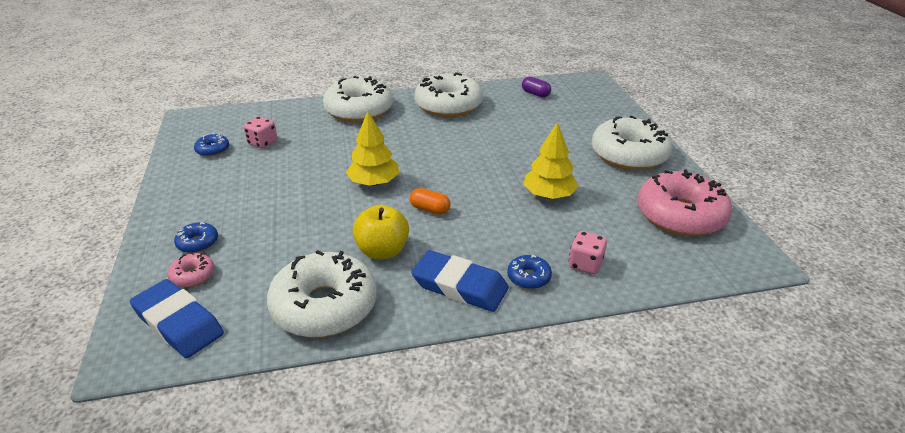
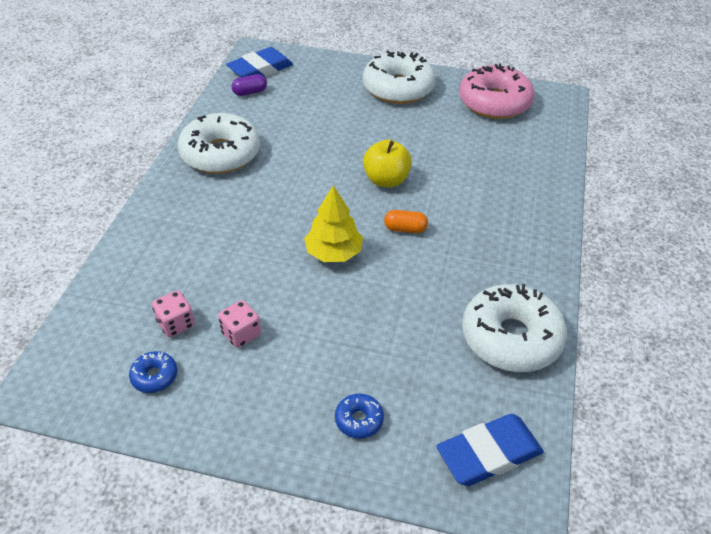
camera: 65 degrees left, 10 degrees up
(193, 275) = (417, 432): pink donut -> none
(359, 110) = (168, 222): white donut -> none
(382, 251) = (451, 278): yellow apple -> yellow apple (386, 180)
(430, 209) = (405, 229): orange capsule -> orange capsule turned 45 degrees clockwise
(460, 286) = (522, 246): blue eraser -> blue eraser (260, 69)
(528, 277) = (529, 205): blue donut -> none
(548, 195) = (428, 153): yellow tree -> none
(585, 264) = (528, 171): pink dice -> pink dice (241, 334)

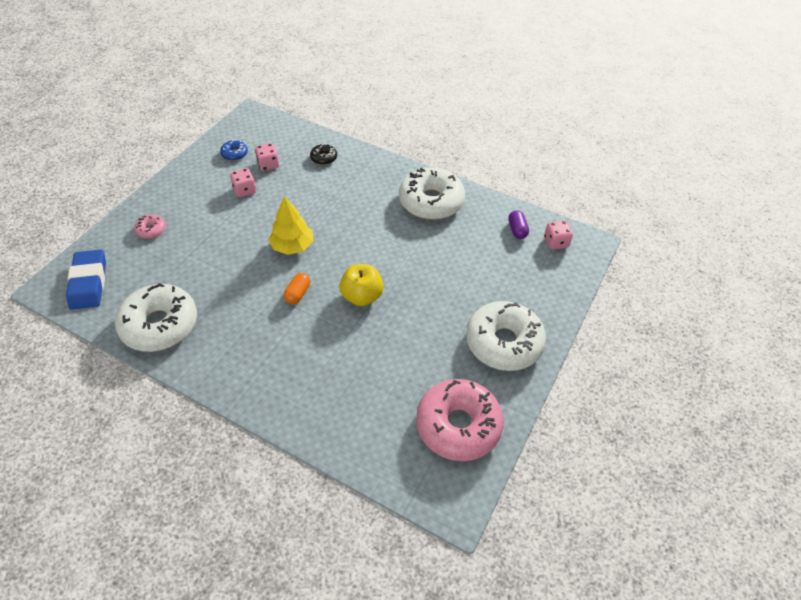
camera: 105 degrees right, 5 degrees up
(150, 265) = (324, 158): none -> black donut
(260, 69) = (556, 242): blue eraser -> pink dice
(359, 420) = (151, 230): blue donut -> pink donut

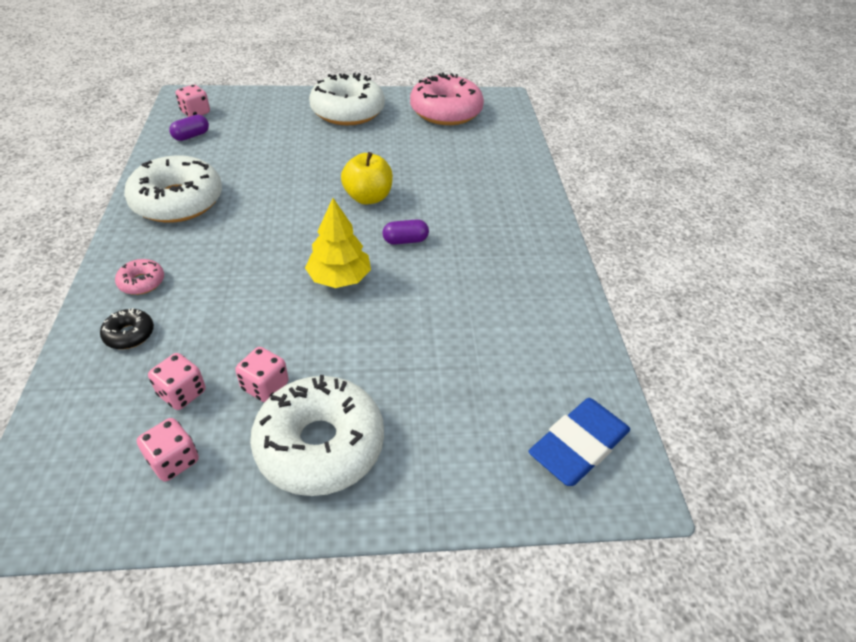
camera: 125 degrees left, 5 degrees down
(151, 230) = (431, 447): pink donut -> pink donut (142, 282)
(160, 325) = (551, 324): white donut -> white donut (320, 445)
(234, 154) = (174, 460): blue donut -> pink dice
(298, 294) = (405, 240): orange capsule -> purple capsule

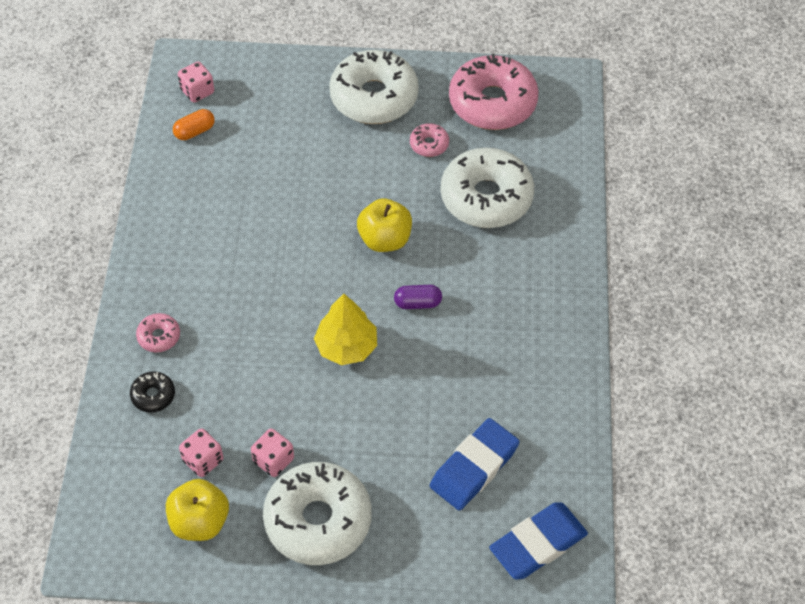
camera: 10 degrees right, 10 degrees up
(174, 460) = (200, 522): pink dice -> yellow apple
(178, 201) = (186, 232): white donut -> white donut (486, 197)
(191, 136) = (194, 131): purple capsule -> orange capsule
(398, 136) = (429, 144): none -> pink donut
(489, 374) = (474, 467): none -> blue eraser

